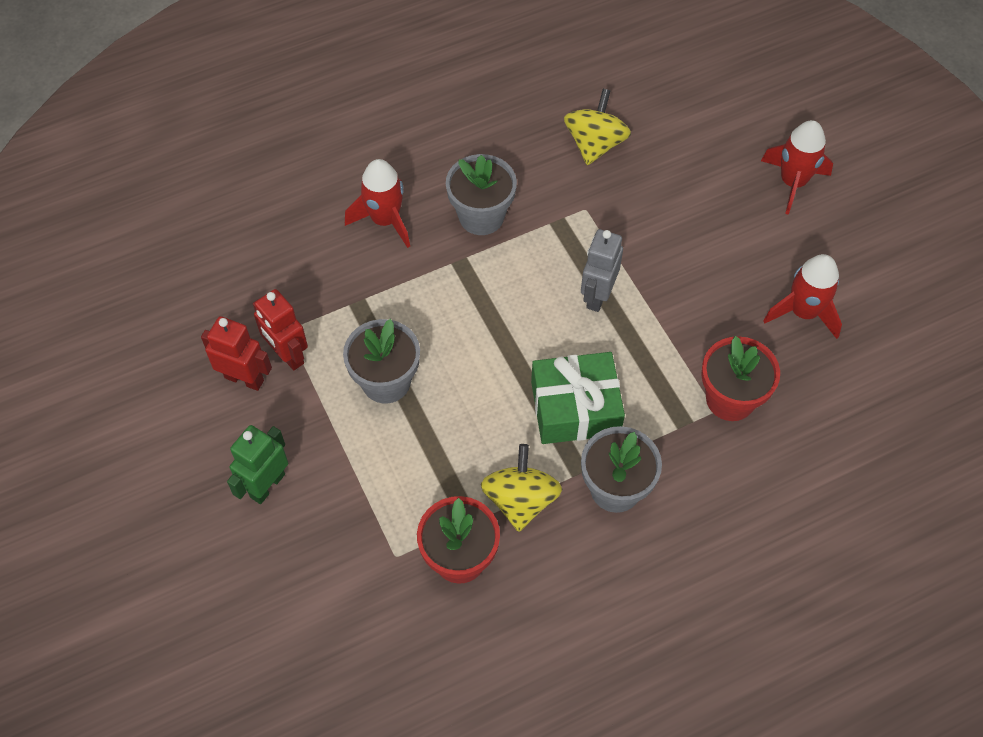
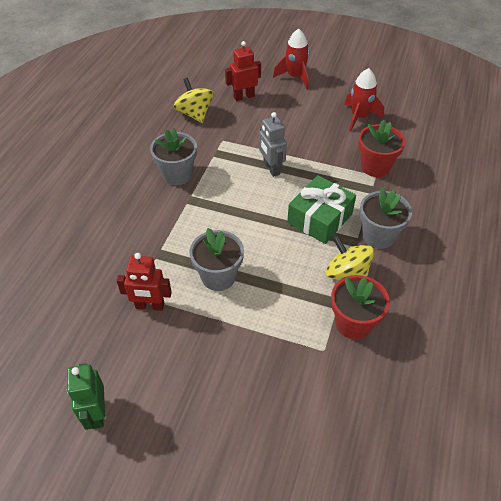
camera: 45 degrees left, 10 degrees down
(244, 379) = (138, 336): red robot -> red robot (244, 96)
(267, 485) = (216, 377): green robot -> green robot (96, 413)
(385, 220) = (129, 208): red rocket -> none

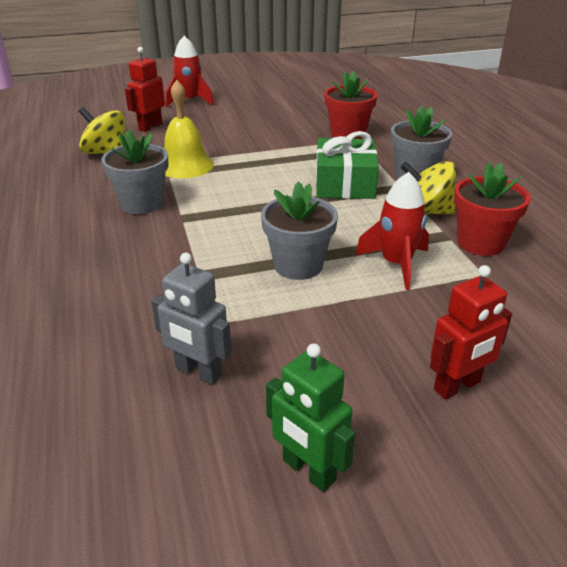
camera: 35 degrees left, 15 degrees down
(150, 306) = (247, 325): red robot -> red robot (457, 386)
(232, 149) = (185, 165): none -> yellow bell
(271, 168) = (247, 166): grey robot -> grey robot (198, 372)
(359, 117) = (289, 109): red rocket -> red rocket (396, 264)

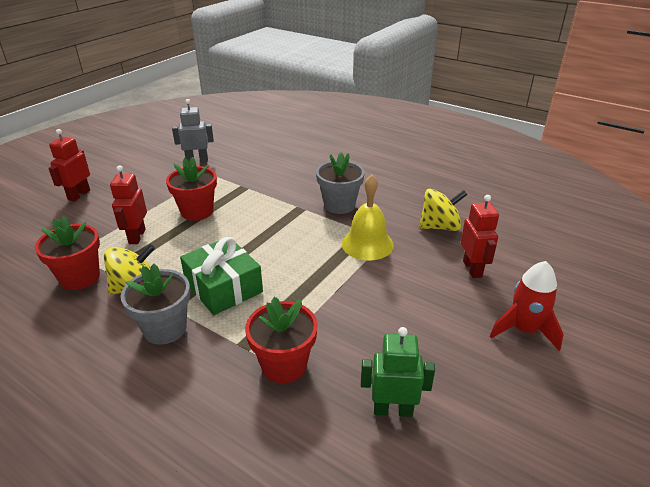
camera: 140 degrees right, 0 degrees up
(298, 265) = (197, 212): grey flower pot -> red flower pot
(308, 470) = (129, 156): green robot -> green robot (393, 410)
(396, 264) = (137, 236): red rocket -> red robot

